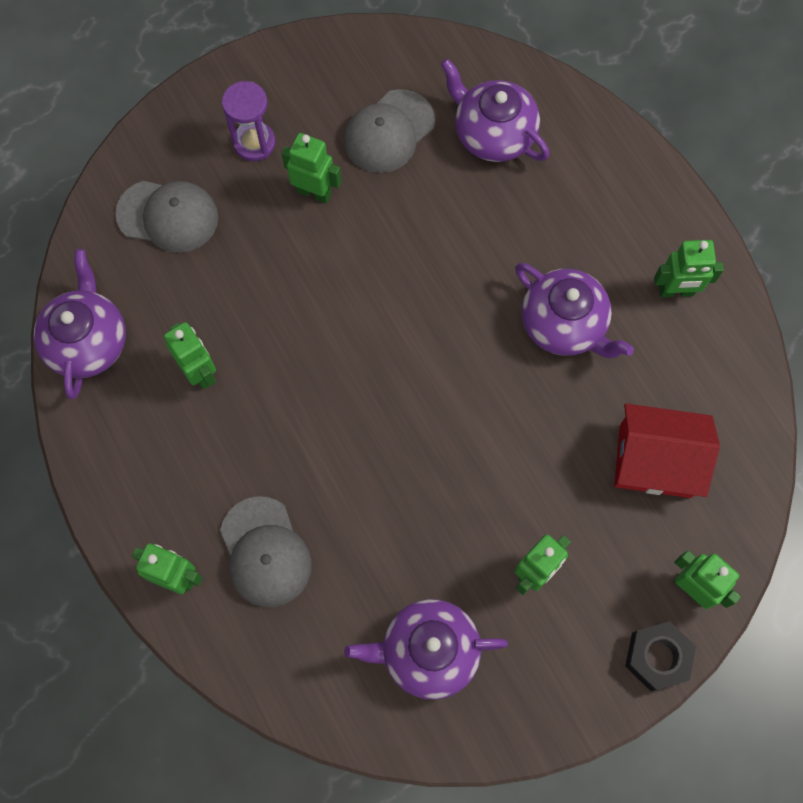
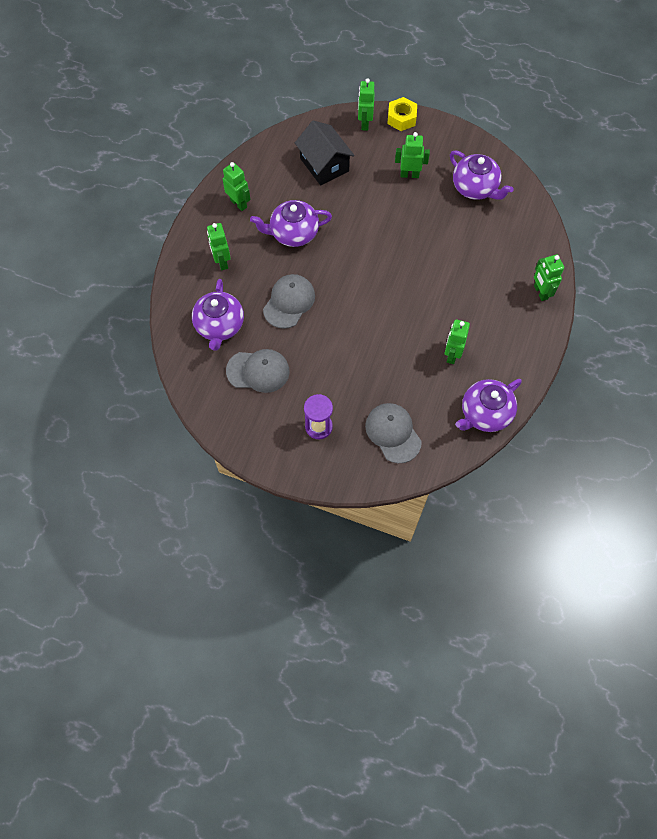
camera: 130 degrees left, 5 degrees down
(265, 552) = (498, 269): grey cap -> grey cap (289, 302)
(314, 192) = (320, 378): green robot -> green robot (222, 262)
(564, 324) = (293, 233): purple teapot -> purple teapot turned 105 degrees counterclockwise
(655, 461) = (324, 165): red house -> black house
(657, 657) = (401, 118): black nut -> yellow nut

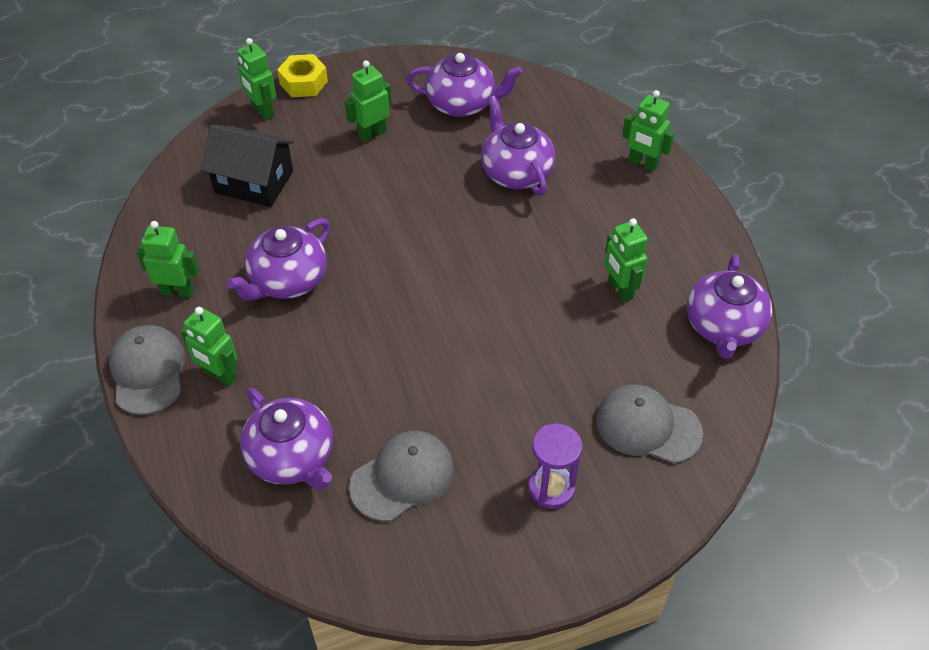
camera: 40 degrees left, 15 degrees down
(289, 302) = (361, 364): grey cap -> grey cap (148, 371)
(464, 250) = (516, 172): none -> purple teapot

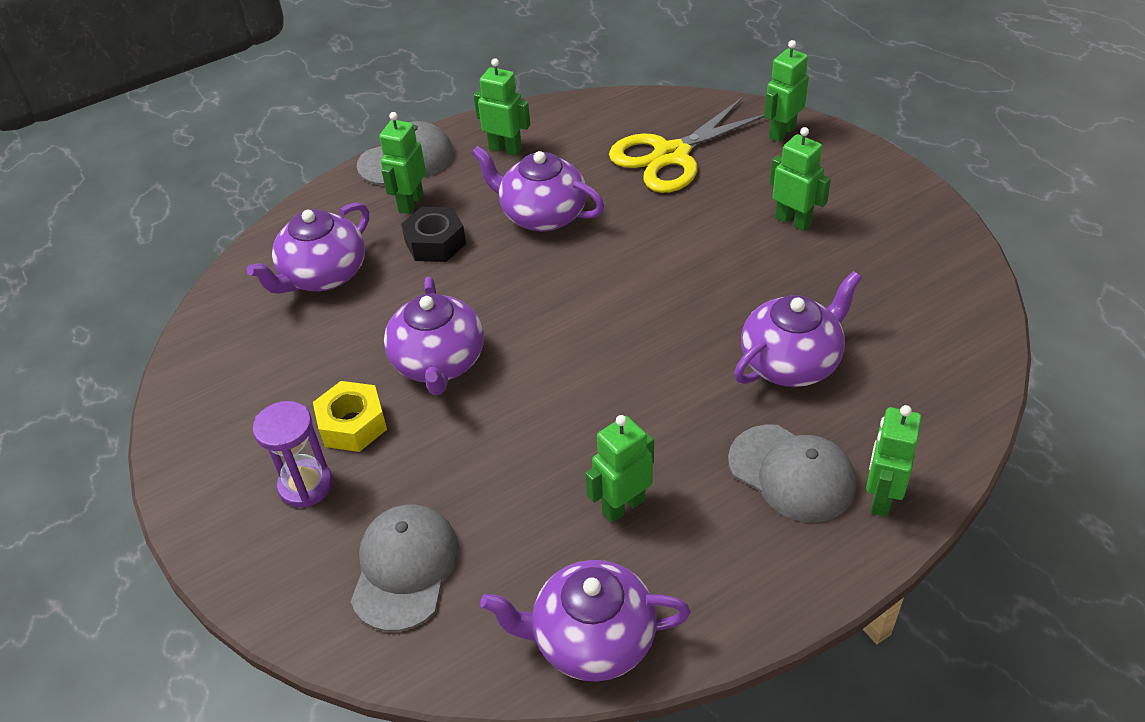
camera: 80 degrees right, 5 degrees down
(177, 291) = (505, 149): green robot -> green robot turned 60 degrees counterclockwise
(254, 182) = (671, 155): black house -> yellow scissors
(288, 363) = (435, 243): none -> black nut
(303, 83) = (847, 148): yellow nut -> yellow nut (352, 424)
(403, 477) = (308, 359): grey cap -> grey cap (792, 473)
(462, 104) = (892, 285): purple teapot -> purple teapot (438, 363)

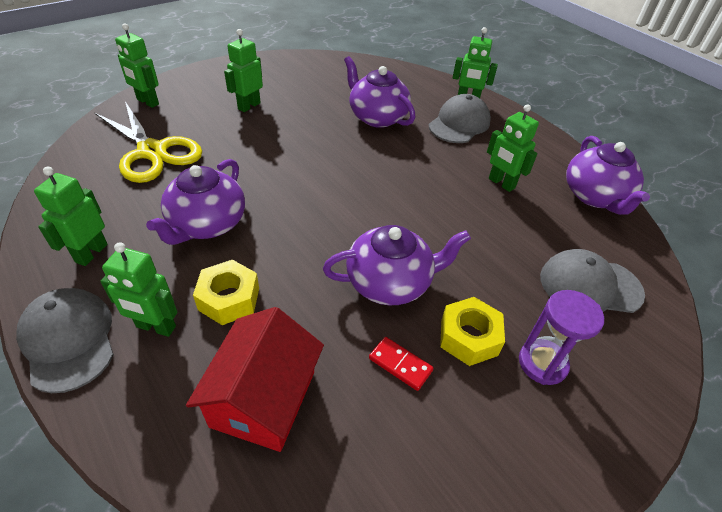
camera: 100 degrees left, 0 degrees up
(323, 275) = (264, 398): purple teapot -> red house
(333, 365) = (400, 364): none -> red domino
(435, 243) = (229, 299): black nut -> yellow nut

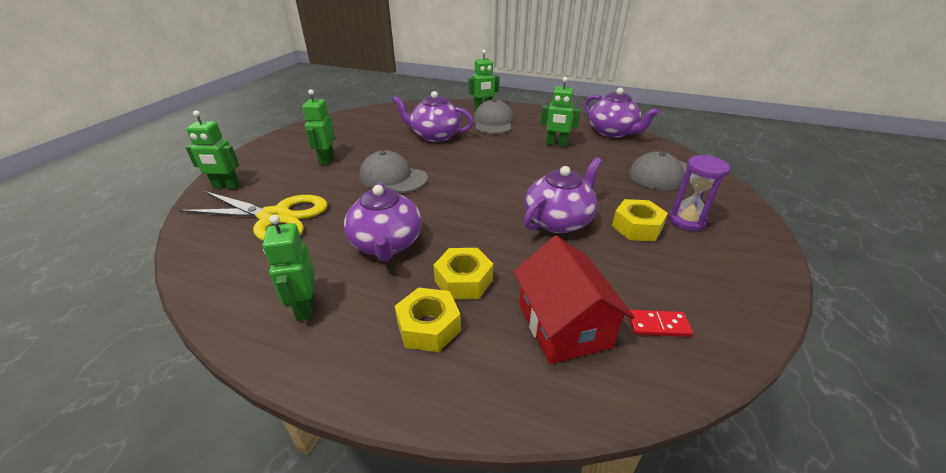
camera: 30 degrees left, 10 degrees down
(69, 340) = (362, 376): grey cap -> grey cap (393, 177)
(156, 327) = (428, 327): green robot -> yellow nut
(400, 364) = (619, 260): red domino -> red domino (658, 325)

